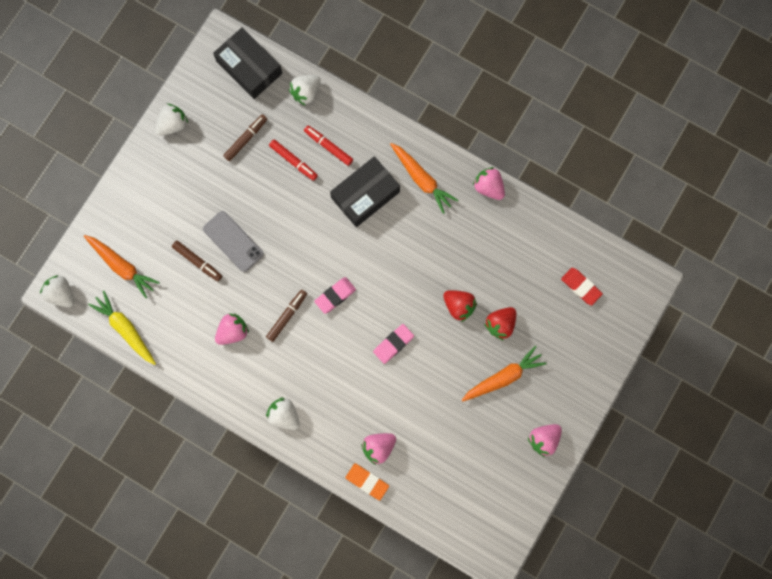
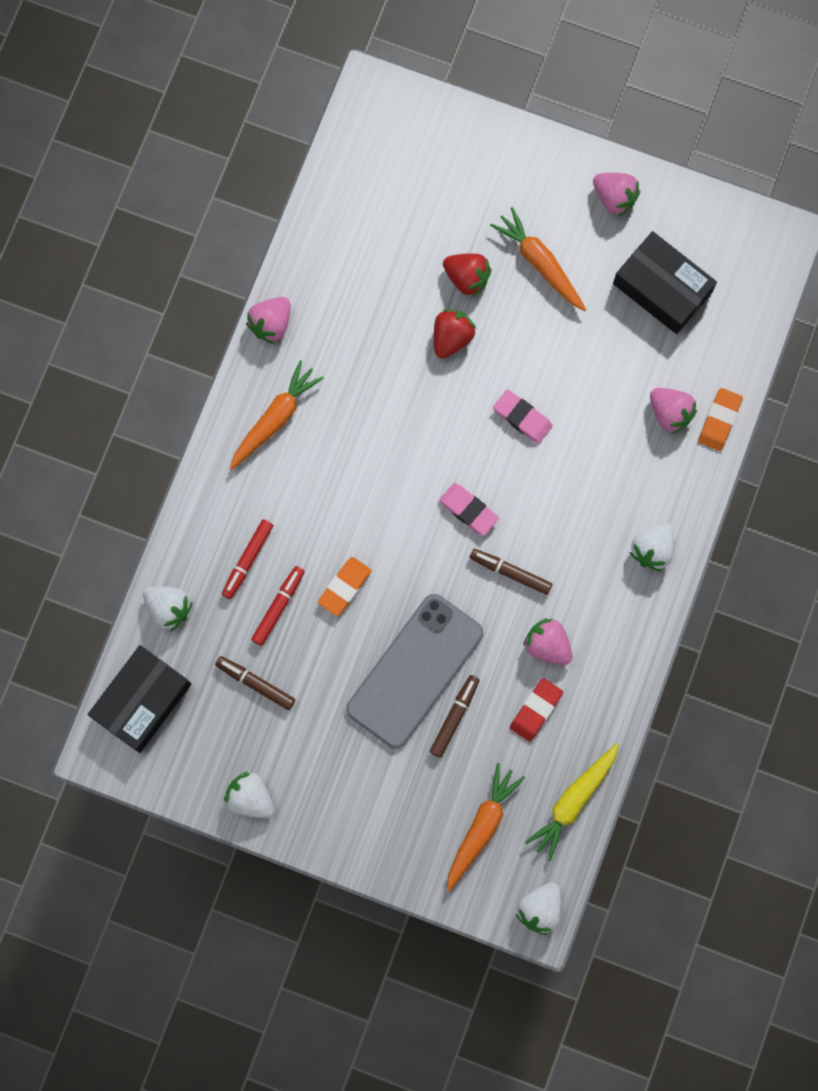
camera: 100 degrees left, 0 degrees up
(233, 241) = (415, 671): grey phone -> grey phone, size x1.62
(298, 205) = (344, 587): none -> orange eraser
(365, 195) = (312, 494): black box -> black box (662, 288)
(581, 287) = (394, 179): red eraser -> red eraser (536, 710)

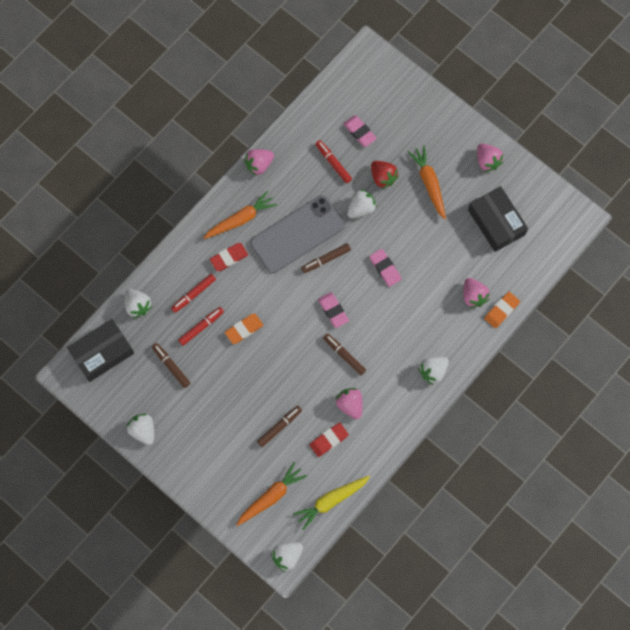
camera: 20 degrees right, 5 degrees down
(280, 485) = (229, 258): none -> red eraser
(383, 282) = (333, 163): none -> red marker
(405, 220) = (359, 132): none -> pink eraser
(415, 671) = (266, 392): grey phone -> grey phone (297, 234)
(428, 435) = (326, 259): none -> brown marker
(451, 338) = (361, 208): red strawberry -> white strawberry

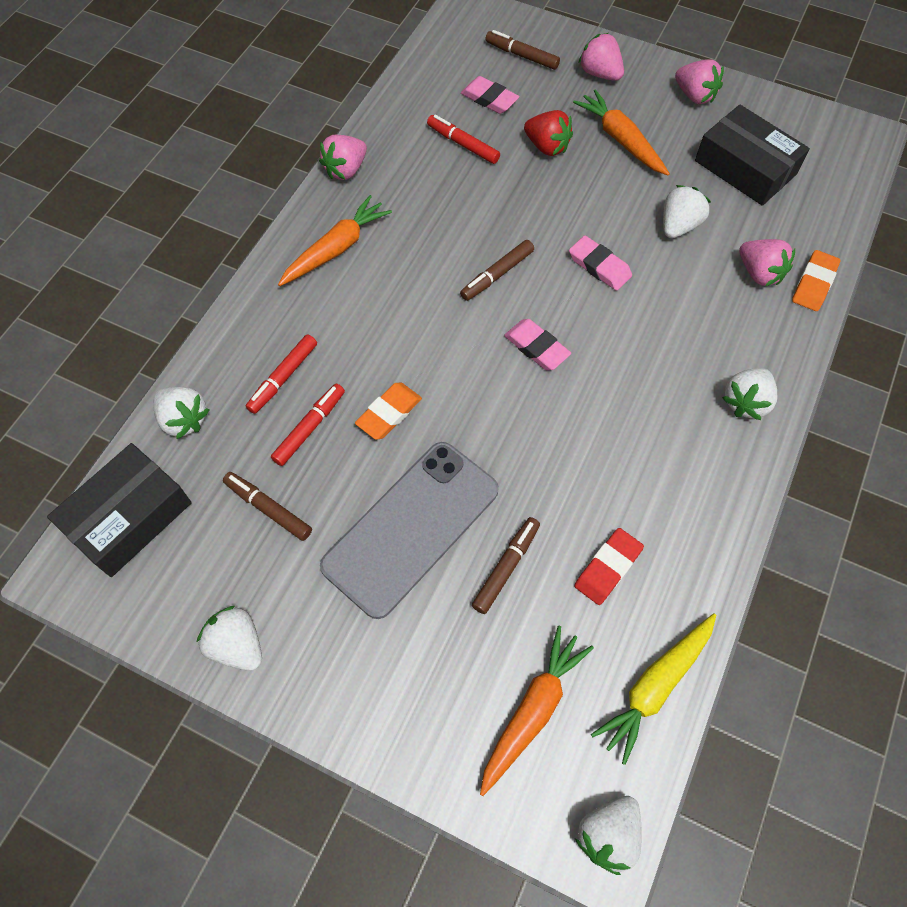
camera: 15 degrees left, 10 degrees down
(229, 258) = (331, 308): red eraser -> none
(297, 234) = (437, 249): grey phone -> grey phone (411, 528)
(344, 355) = (581, 413): brown marker -> brown marker (521, 56)
(350, 405) = (623, 494): pink strawberry -> pink strawberry (600, 74)
(361, 208) = (528, 193): white strawberry -> white strawberry (678, 226)

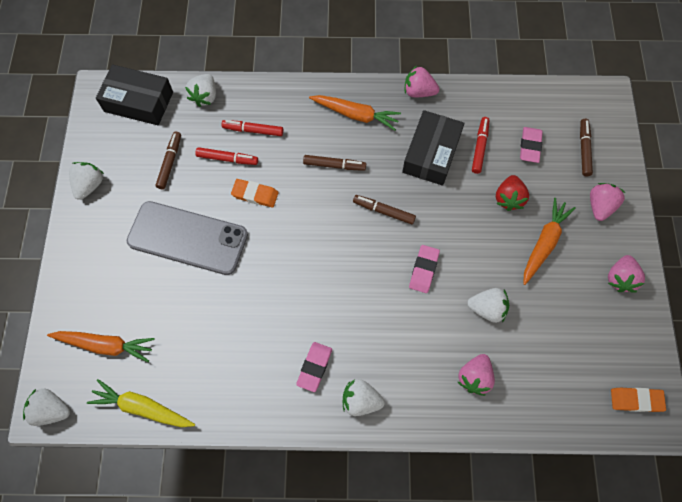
camera: 65 degrees right, 5 degrees up
(506, 567) = (184, 298): brown marker -> brown marker (334, 165)
(536, 347) = (340, 256): pink eraser -> pink eraser (314, 367)
(608, 568) = (205, 355): red eraser -> none
(745, 167) = (569, 337): black box -> black box (431, 154)
(814, 284) = (485, 419): orange eraser -> orange eraser (636, 400)

